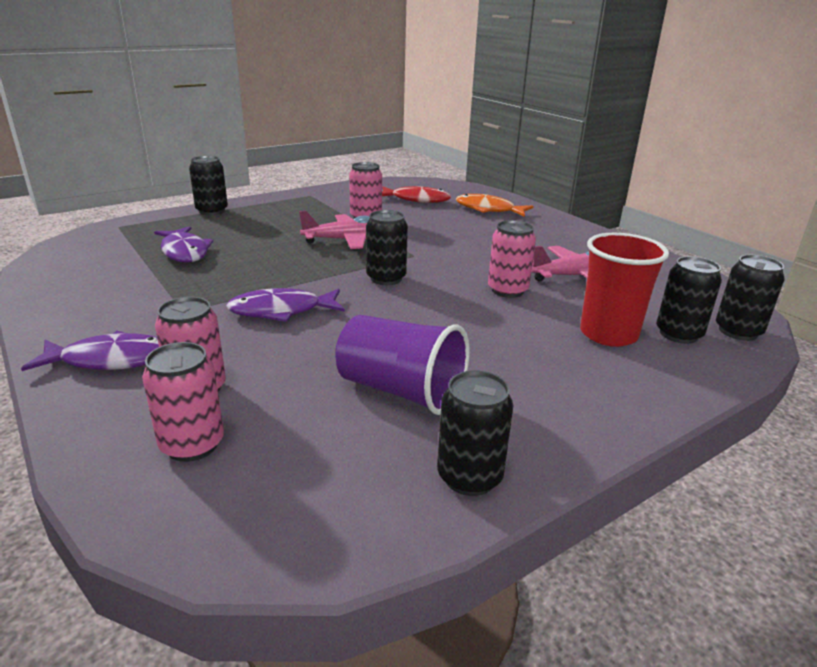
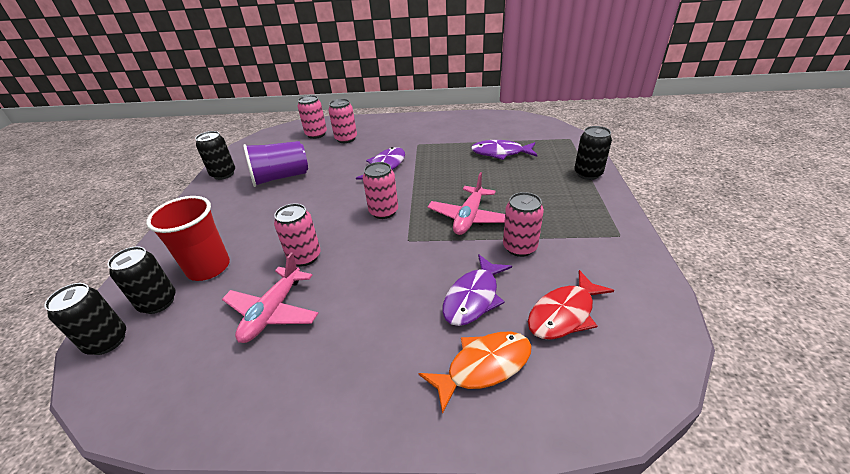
camera: 130 degrees right, 10 degrees up
(111, 360) = (390, 126): purple fish -> purple fish (473, 298)
(386, 278) = (383, 212): black can -> pink can

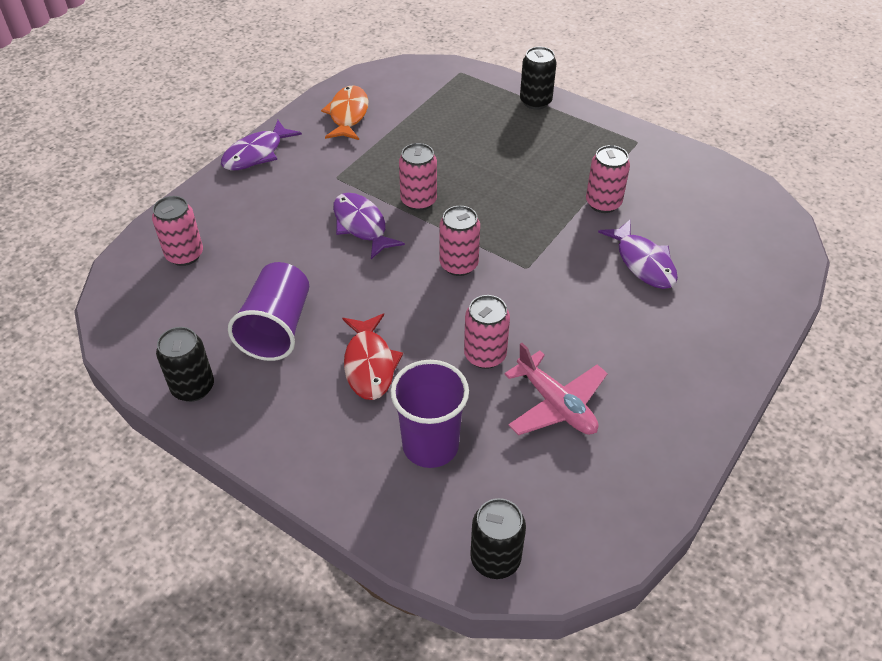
camera: 60 degrees left, 10 degrees up
(158, 302) = (460, 504): black can -> none
(208, 267) = (430, 445): red cup -> purple cup
(346, 139) = (240, 231): pink can -> pink can (418, 201)
(469, 218) = (530, 211): pink plane -> none
(483, 366) = (718, 293): orange fish -> orange fish (348, 115)
(500, 153) = (434, 130): purple fish -> purple fish (256, 154)
(564, 314) = (698, 224): red fish -> red fish (369, 364)

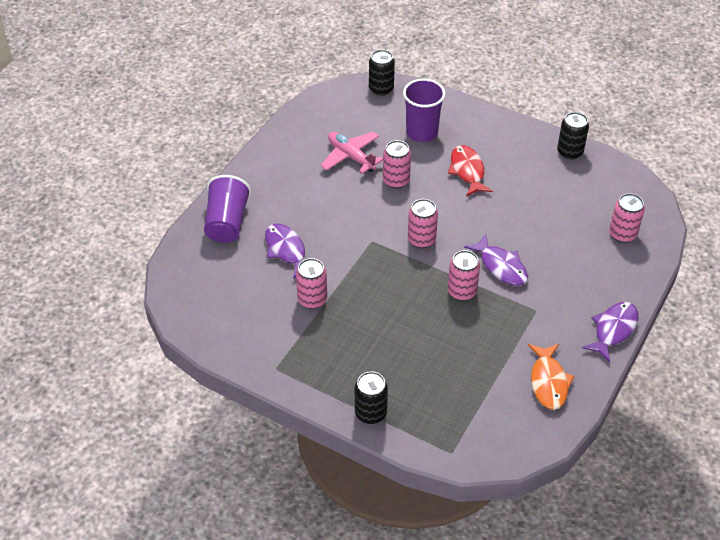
camera: 175 degrees right, 0 degrees up
(277, 328) = (534, 189): purple cup -> purple cup (227, 223)

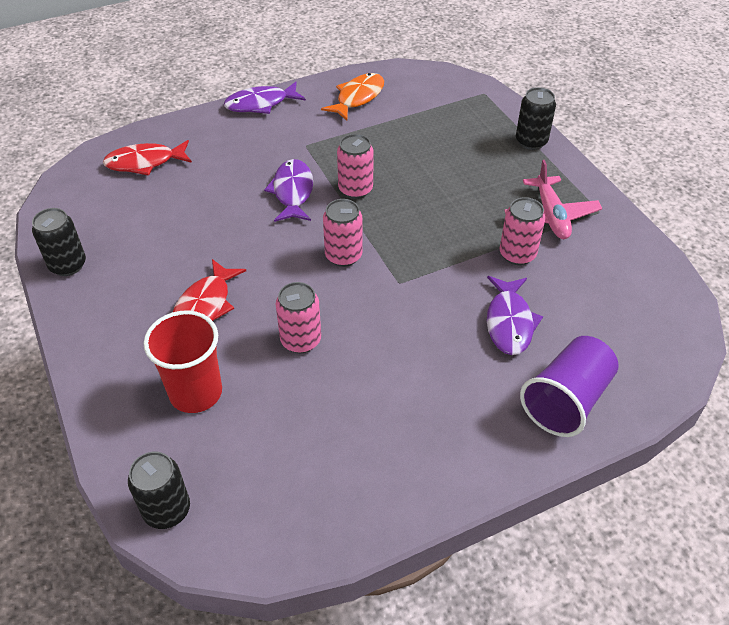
camera: 145 degrees left, 0 degrees up
(351, 156) = (324, 409): pink plane -> pink plane (551, 216)
(422, 132) = (196, 392): purple cup -> red cup
(622, 234) = (144, 162): pink can -> red fish

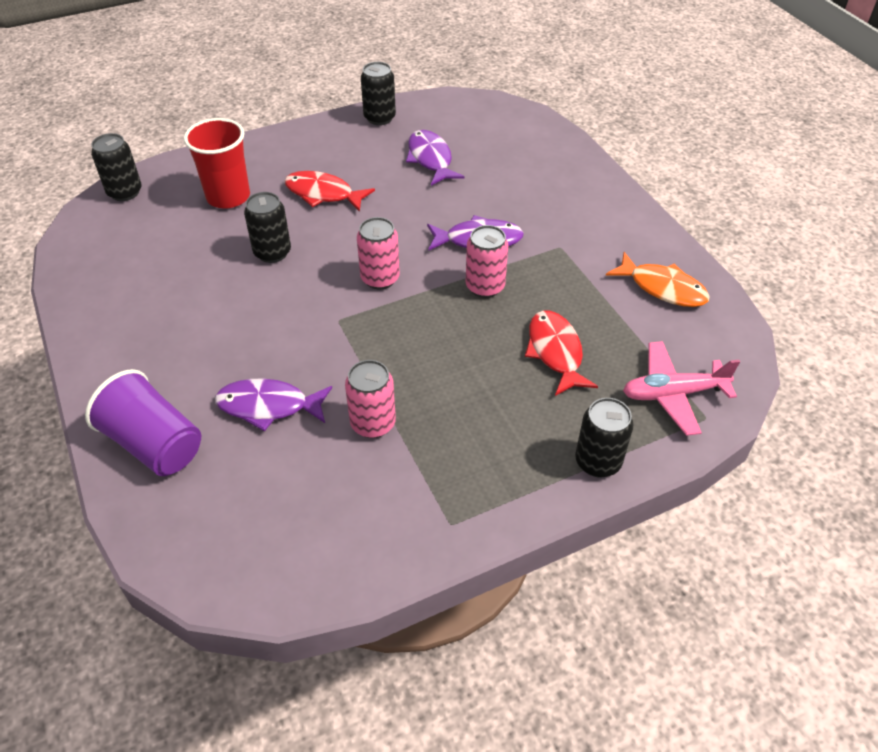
camera: 90 degrees right, 0 degrees up
(144, 162) = (517, 142): red fish -> red fish (555, 352)
(260, 104) = (630, 209): purple fish -> purple fish (430, 159)
(301, 340) = (272, 252): pink can -> black can
(551, 216) = (441, 466): pink plane -> pink plane (673, 394)

